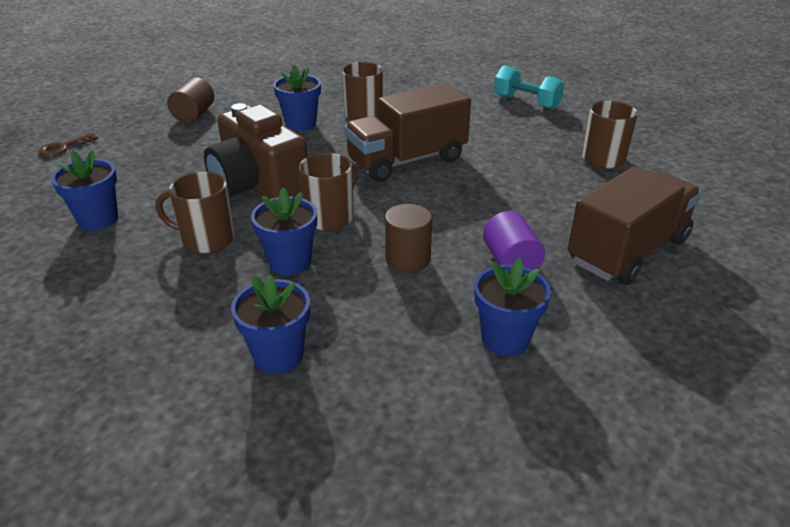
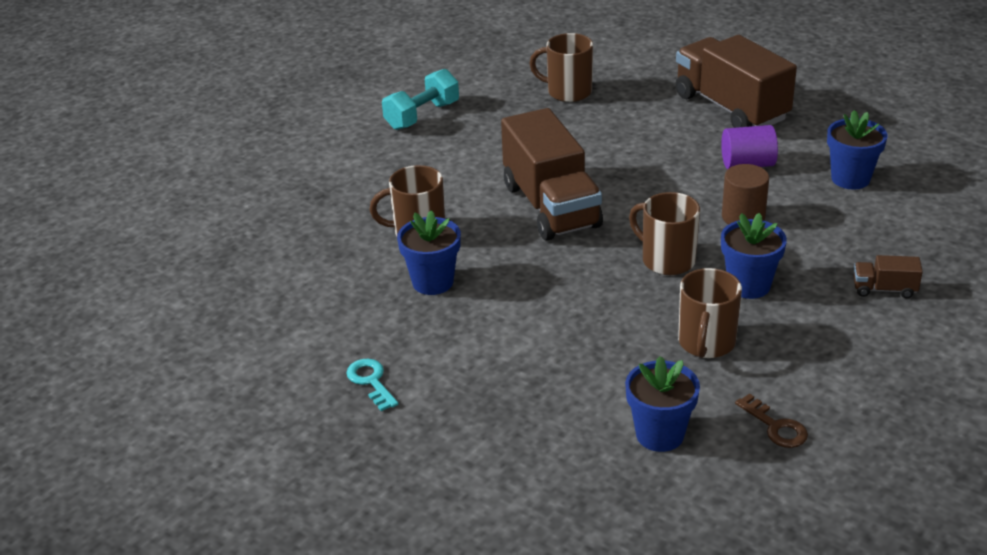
camera: 80 degrees left, 0 degrees up
(64, 147) = (449, 506): brown key -> brown key (775, 426)
(194, 114) = (371, 382): brown cylinder -> turquoise key
(258, 186) = (593, 311): brown camera -> none
(278, 355) = (884, 289): blue flower pot -> brown truck

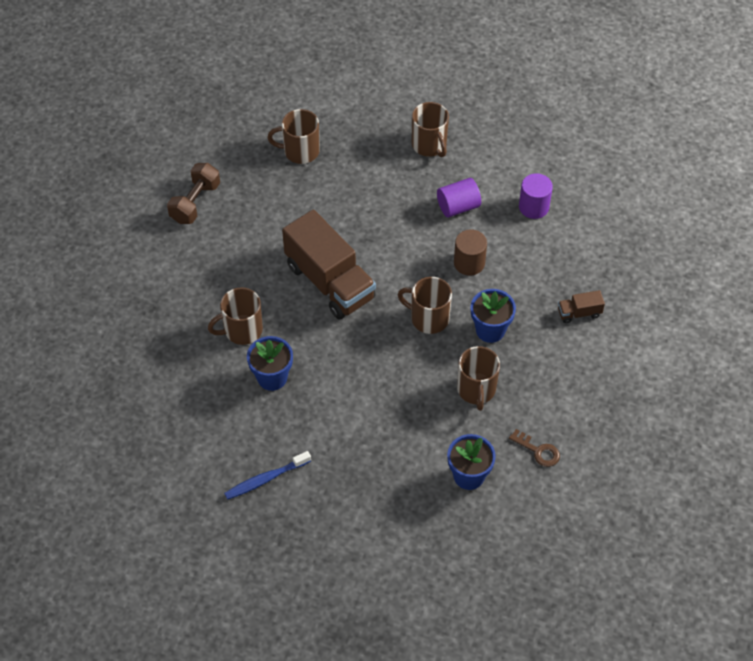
camera: 20 degrees left, 20 degrees up
(371, 382) = (266, 479): turquoise key -> blue toothbrush
(422, 116) = (195, 202): turquoise dumbbell -> brown dumbbell
(731, 107) = (429, 145): brown truck -> brown mug
(850, 179) = (533, 207): blue flower pot -> purple cylinder

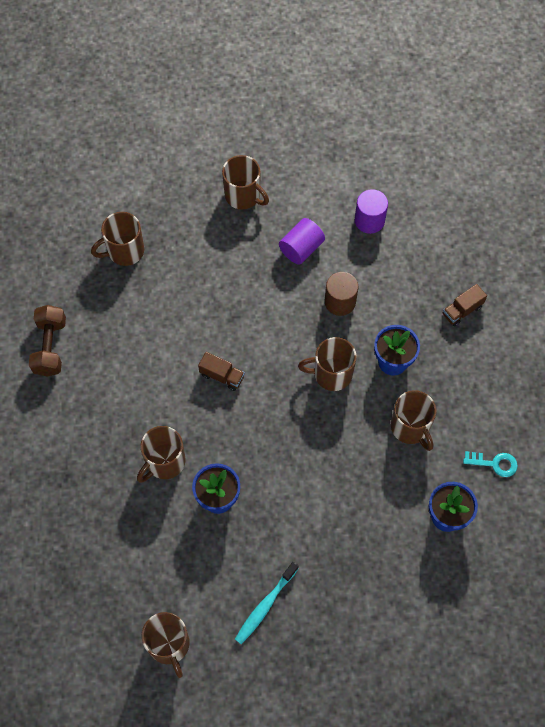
camera: 25 degrees left, 10 degrees up
(166, 474) = (169, 645): none -> brown mug
(266, 479) = (265, 605): blue toothbrush -> turquoise toothbrush
(330, 282) = (222, 376): brown truck -> brown truck, size x0.42
(538, 450) = (494, 463): brown key -> turquoise key

